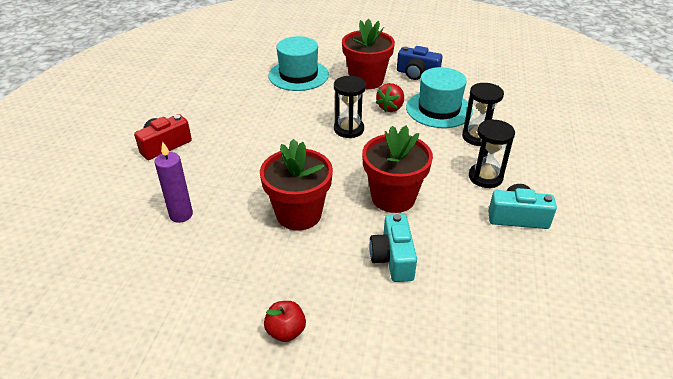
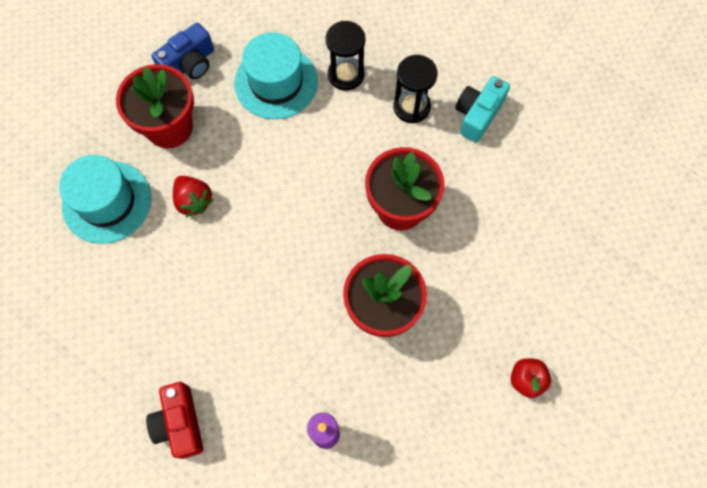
camera: 65 degrees left, 30 degrees up
(349, 129) = (262, 196): black hourglass -> none
(390, 108) = (244, 130): red strawberry -> red strawberry (194, 201)
(393, 258) = (481, 250): turquoise camera -> none

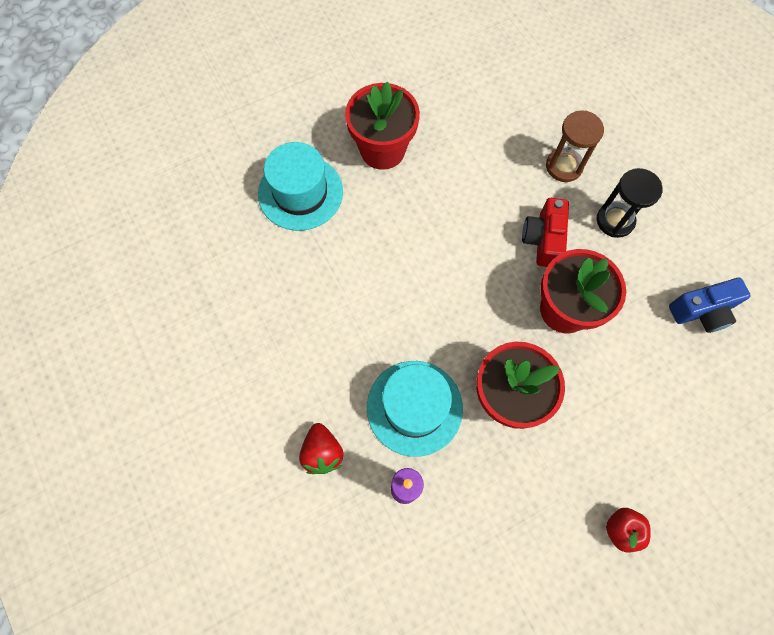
camera: 25 degrees right, 0 degrees up
(180, 423) = (278, 416): red camera -> red camera (543, 239)
(189, 64) = (424, 101): blue camera -> blue camera (702, 311)
(194, 201) = (376, 223): red strawberry -> red strawberry (322, 452)
(276, 82) = (495, 148): turquoise hat -> turquoise hat (414, 407)
(346, 75) = (564, 166): black hourglass -> brown hourglass
(478, 115) = (677, 254): turquoise camera -> none

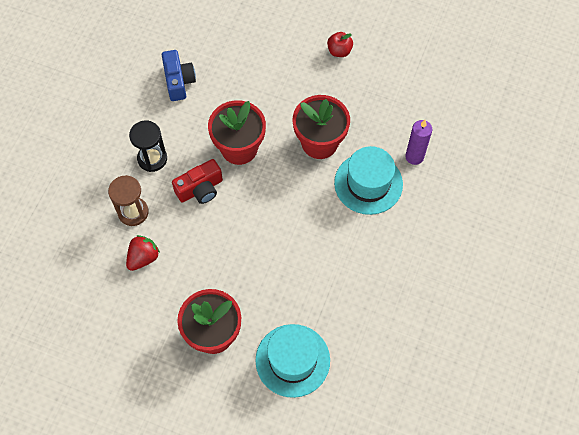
camera: 130 degrees left, 5 degrees down
(322, 452) = (436, 210): red strawberry -> red strawberry (143, 258)
(702, 311) = (179, 81): blue camera -> blue camera turned 45 degrees clockwise

